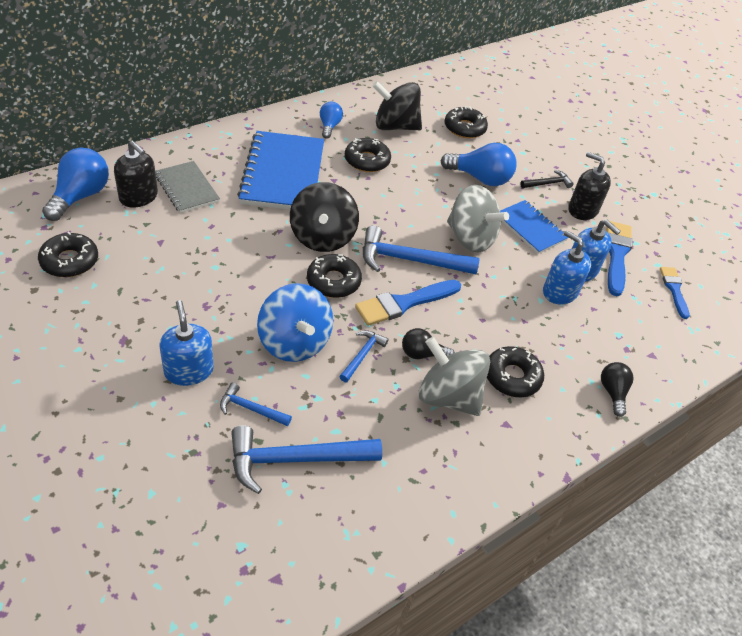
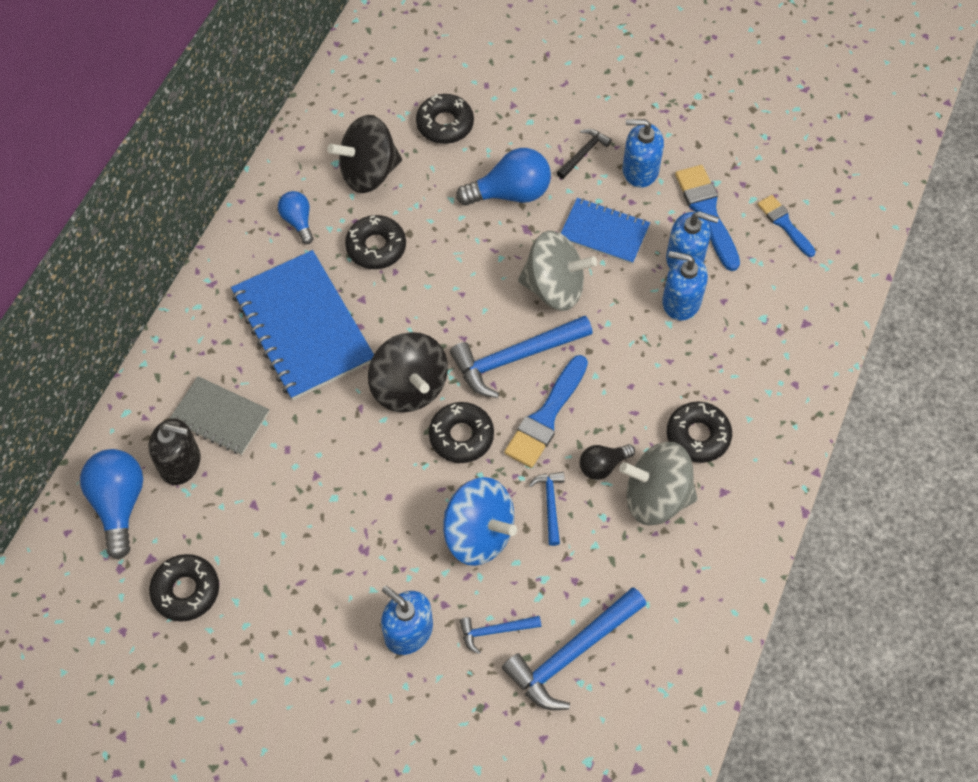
camera: 25 degrees left, 15 degrees up
(582, 210) = (640, 170): black soap dispenser -> blue soap dispenser
(612, 392) = (794, 392): black light bulb -> none

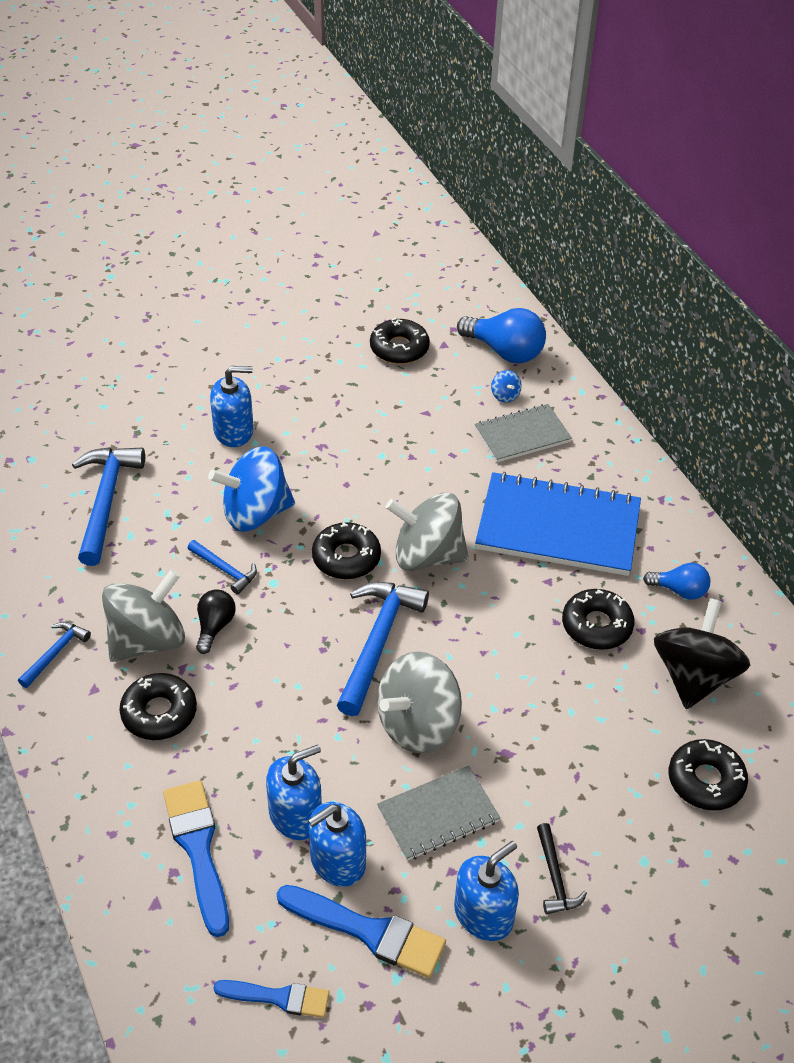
camera: 130 degrees right, 15 degrees down
(180, 463) = (505, 395): black soap dispenser -> blue spinning top
(409, 387) = (427, 555): black spinning top -> grey spinning top
(495, 631) = (175, 473): blue hammer -> blue hammer (55, 653)
(510, 193) = (563, 772): blue light bulb -> none
(546, 417) = (300, 622): blue brush -> blue brush (198, 849)
(604, 232) = (438, 815): blue notebook -> grey notebook

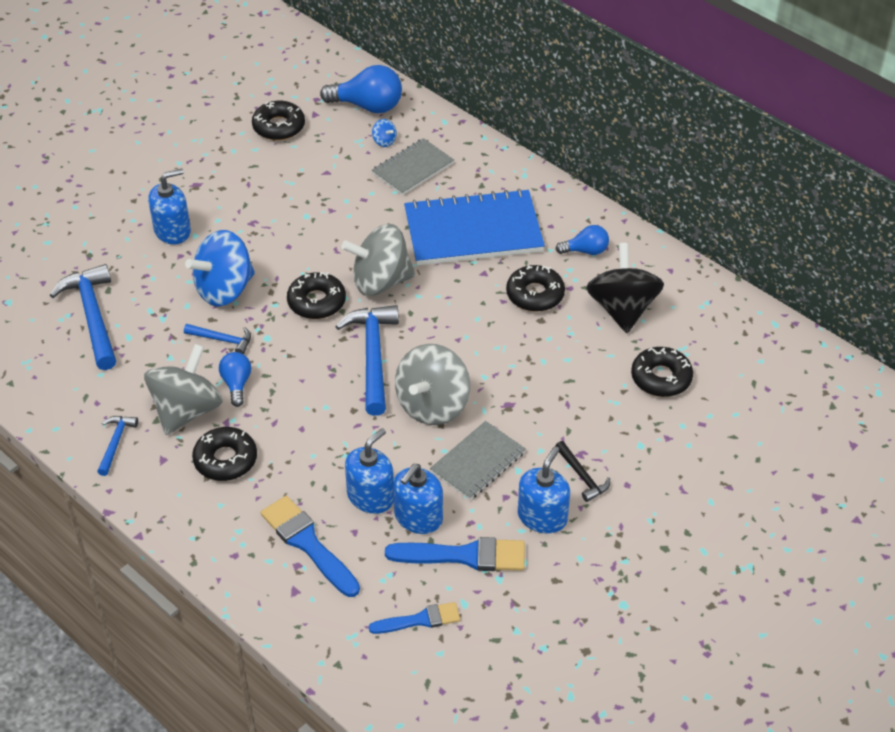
camera: 20 degrees left, 0 degrees up
(215, 626) = (236, 384): black light bulb -> blue light bulb

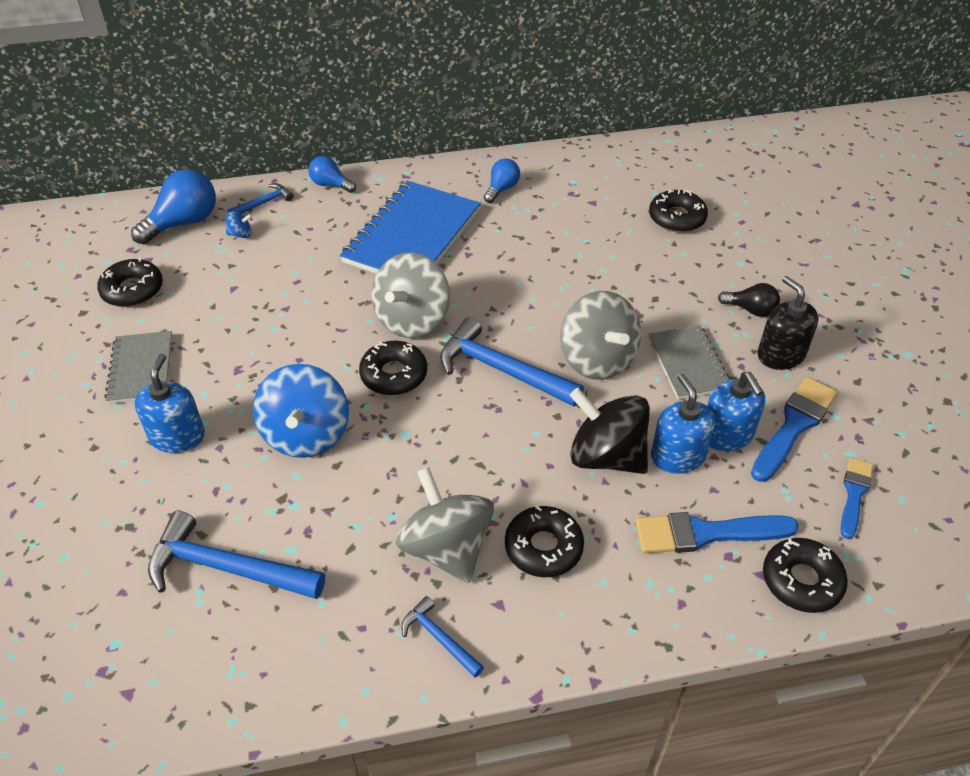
camera: 55 degrees left, 0 degrees up
(222, 340) = (374, 470): blue hammer -> blue hammer (263, 203)
(236, 384) = (446, 488): blue light bulb -> blue light bulb (330, 184)
(413, 169) = (296, 234): grey notebook -> grey notebook (141, 369)
(535, 294) = (523, 238): black donut -> black donut (801, 581)
(542, 517) = (780, 355): blue soap dispenser -> black soap dispenser
(582, 476) = (750, 310): black hammer -> black light bulb
(622, 309) = (584, 201): black spinning top -> black spinning top (606, 456)

